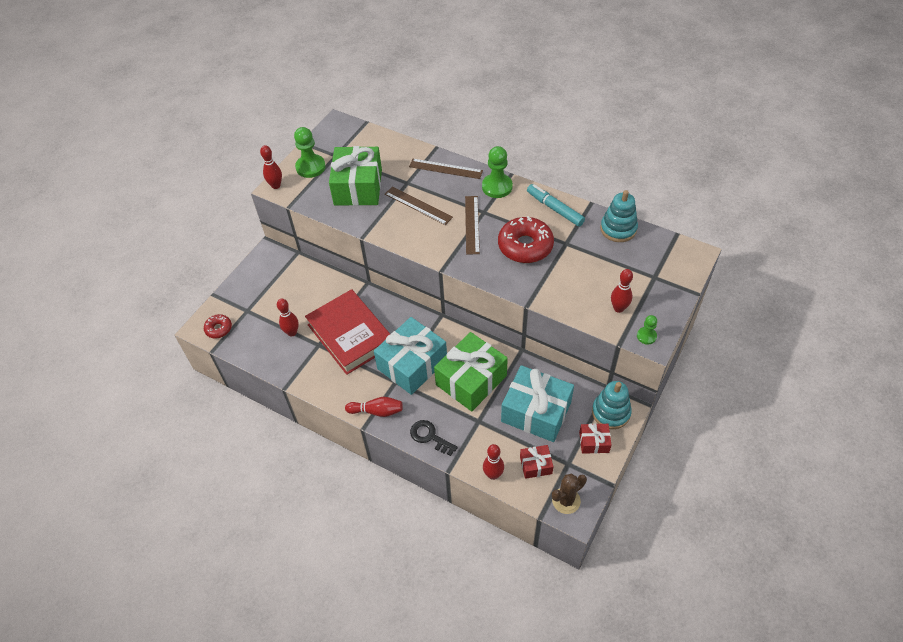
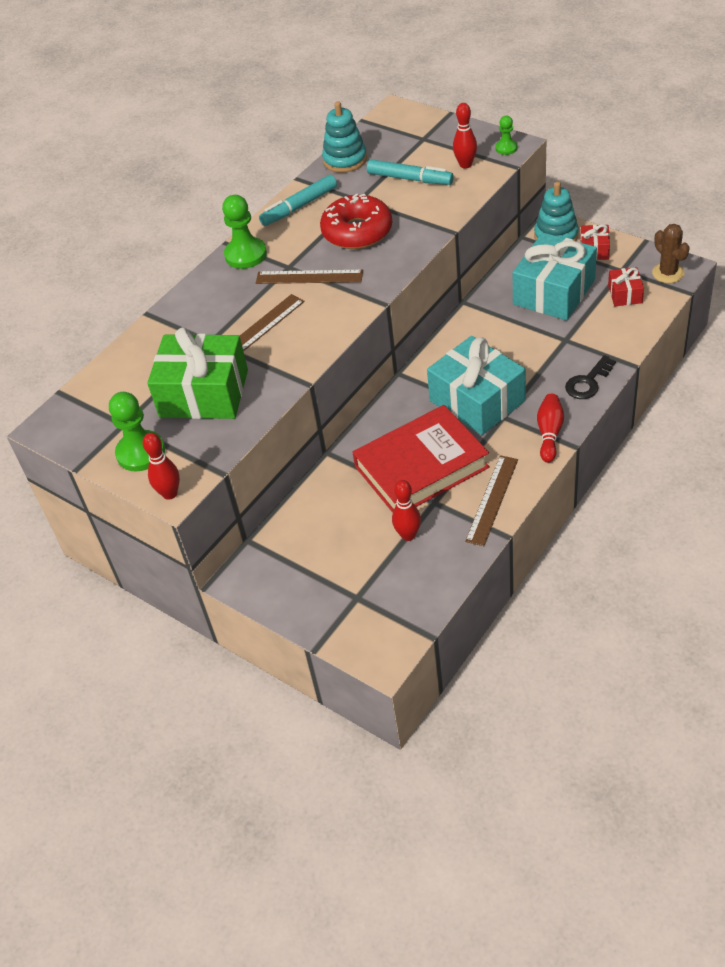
camera: 80 degrees left, 5 degrees down
(218, 329) = (389, 632): red donut -> none
(445, 169) = (195, 303): brown ruler -> brown ruler (492, 499)
(471, 380) = (506, 345): green gift -> none
(493, 474) = (639, 328): red bowling pin -> none
(595, 272) = (410, 179): none -> turquoise marker

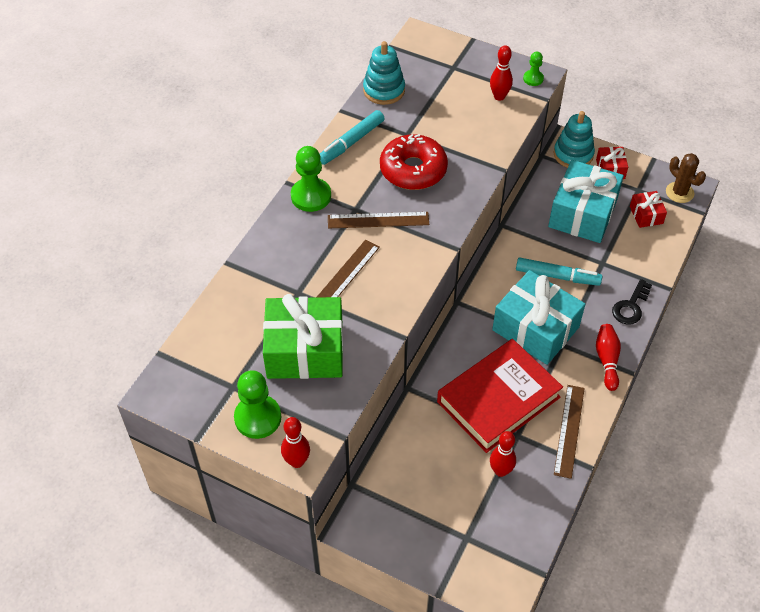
camera: 15 degrees left, 5 degrees up
(410, 179) = (450, 112): turquoise marker -> turquoise marker (557, 276)

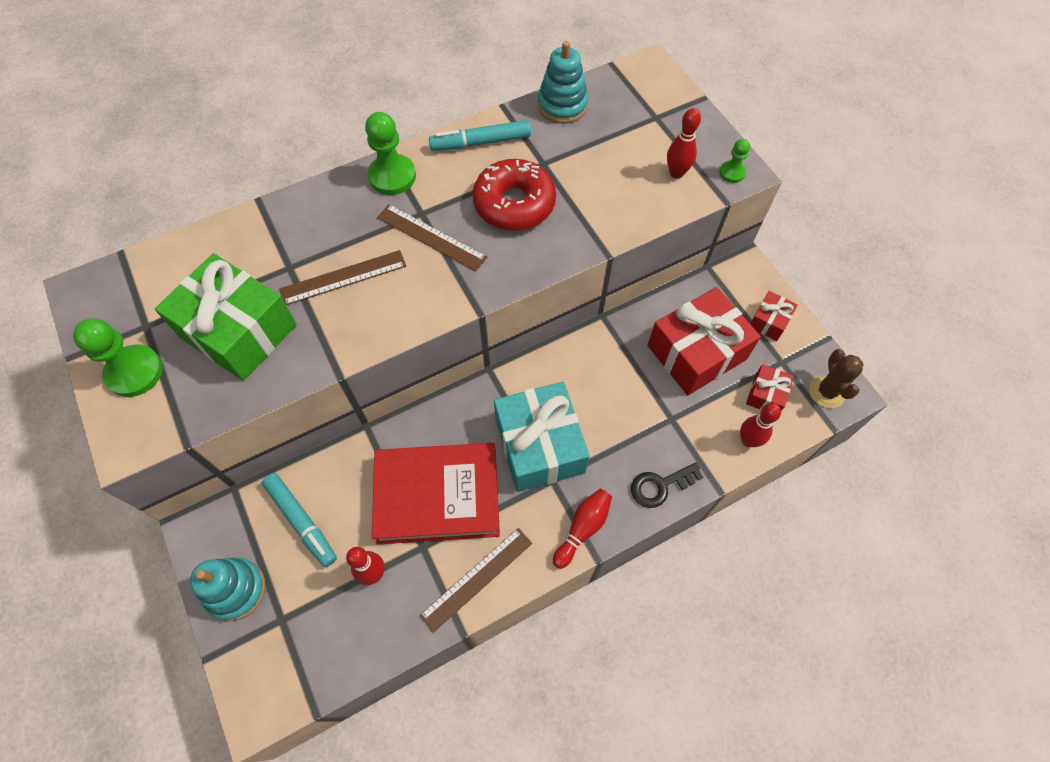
camera: 35 degrees right, 10 degrees up
(297, 461) = (123, 441): red bowling pin -> red bowling pin (748, 440)
(557, 276) = (611, 404): turquoise marker -> turquoise marker (301, 521)
(573, 154) = (741, 283): turquoise stacking toy -> turquoise stacking toy (236, 590)
(582, 213) = (696, 352): turquoise gift -> red gift

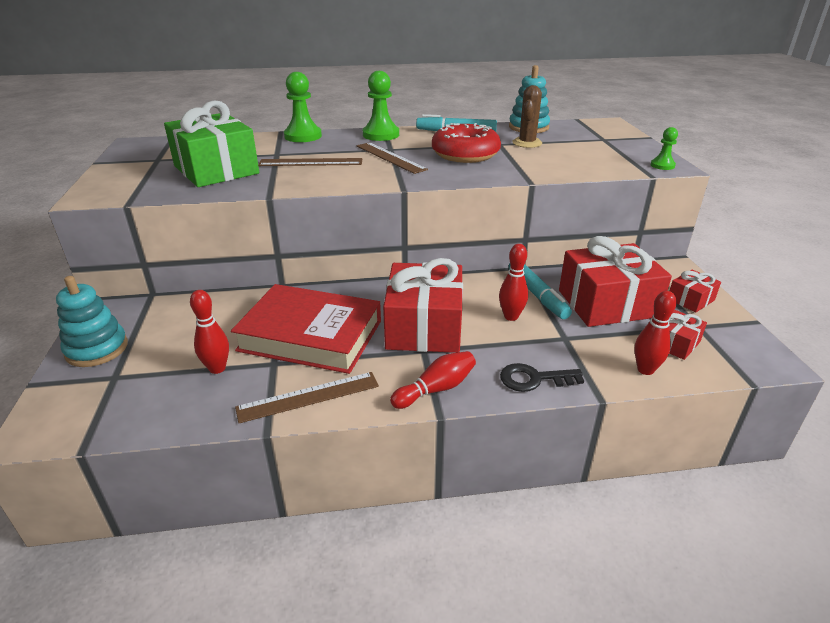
camera: 20 degrees right, 30 degrees down
(134, 372) = (129, 173): green pawn -> green pawn (303, 136)
(301, 521) = (185, 323): turquoise marker -> turquoise marker (537, 295)
(539, 446) = (424, 326): turquoise gift -> red gift
(676, 173) = (611, 160): red bowling pin -> red bowling pin (511, 316)
(827, 392) = (747, 356): brown cactus -> brown cactus (527, 143)

